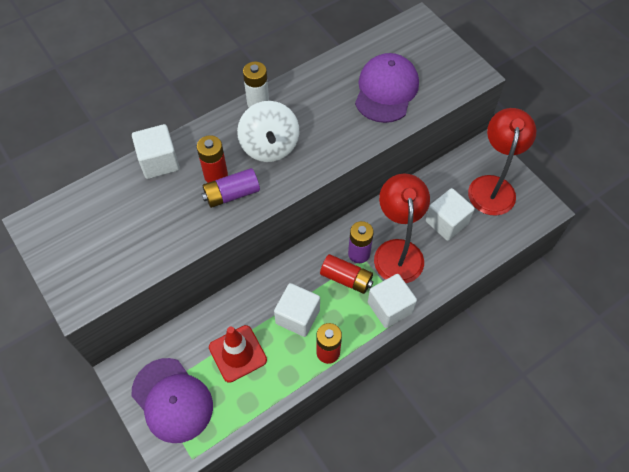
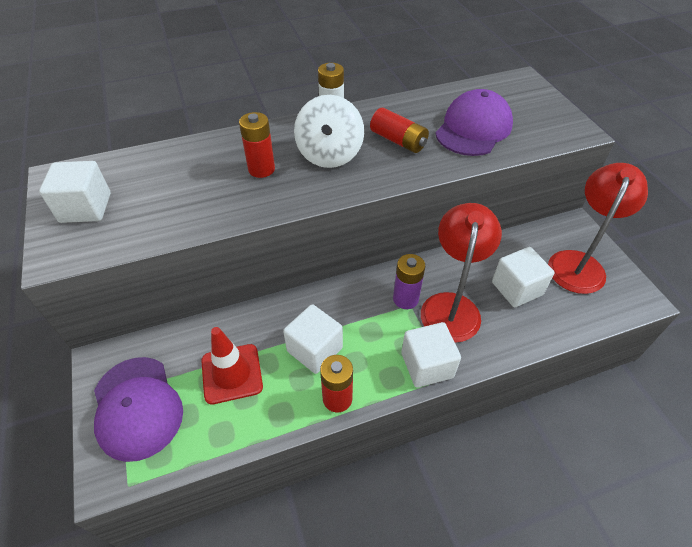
camera: 15 degrees right, 10 degrees down
(159, 162) = (209, 147): white cube -> white cube (85, 208)
(232, 194) = (271, 189): purple battery -> none
(346, 279) = (383, 322): red battery -> red battery (398, 141)

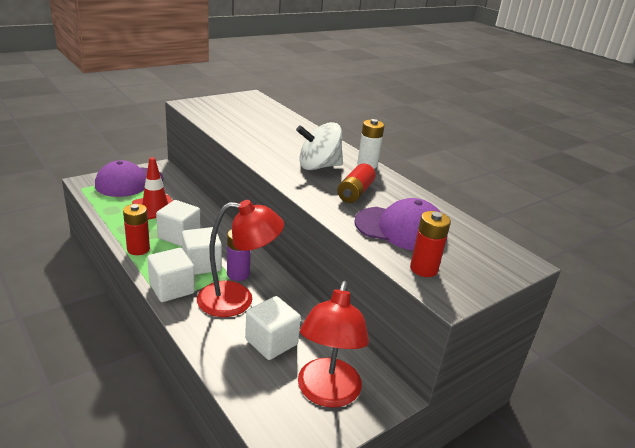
camera: 70 degrees right, 20 degrees down
(85, 208) = (228, 105): white cube -> white cube (202, 264)
(261, 169) = (287, 145): red battery -> red battery (423, 269)
(578, 263) = (327, 393): red lamp -> red lamp turned 90 degrees clockwise

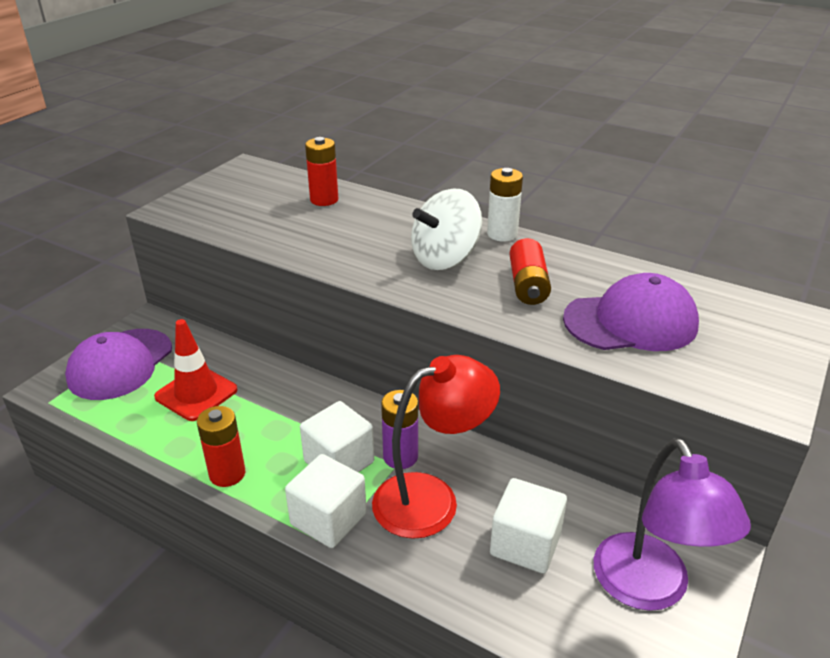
camera: 20 degrees left, 5 degrees up
(179, 236) = (270, 428): white cube -> none
(327, 393) = (649, 589): red lamp -> purple lamp
(423, 269) = (709, 373): red battery -> red battery (324, 200)

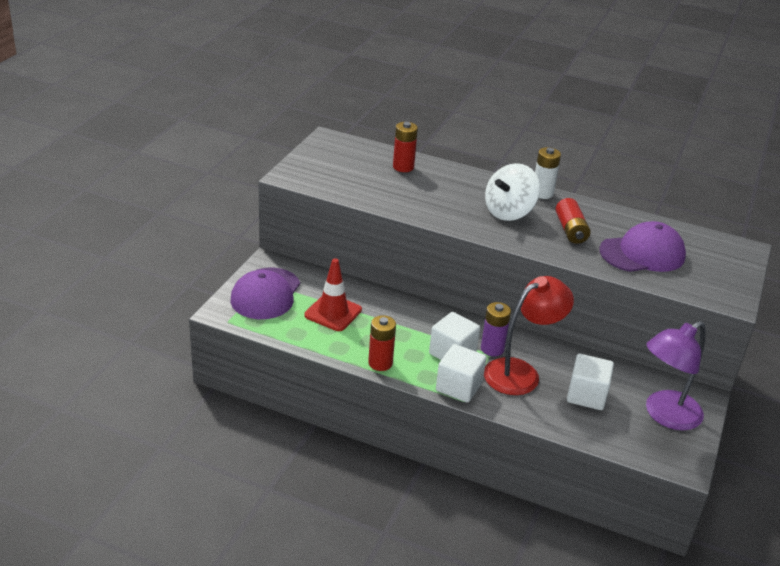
camera: 10 degrees left, 0 degrees up
(649, 589) = (665, 415): purple lamp -> purple lamp turned 75 degrees clockwise

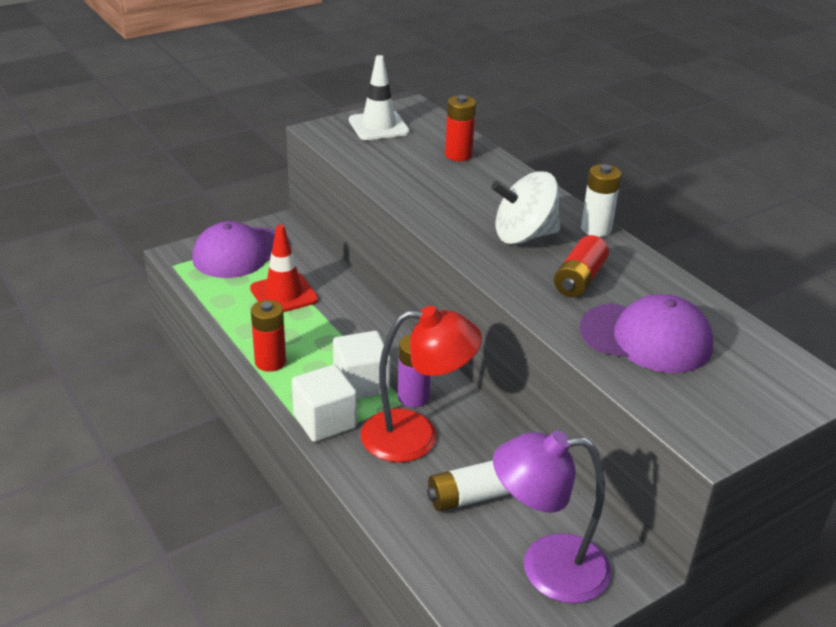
camera: 35 degrees right, 0 degrees up
(325, 161) = (378, 126): none -> white traffic cone
(586, 395) = (468, 497): white cube -> white battery

